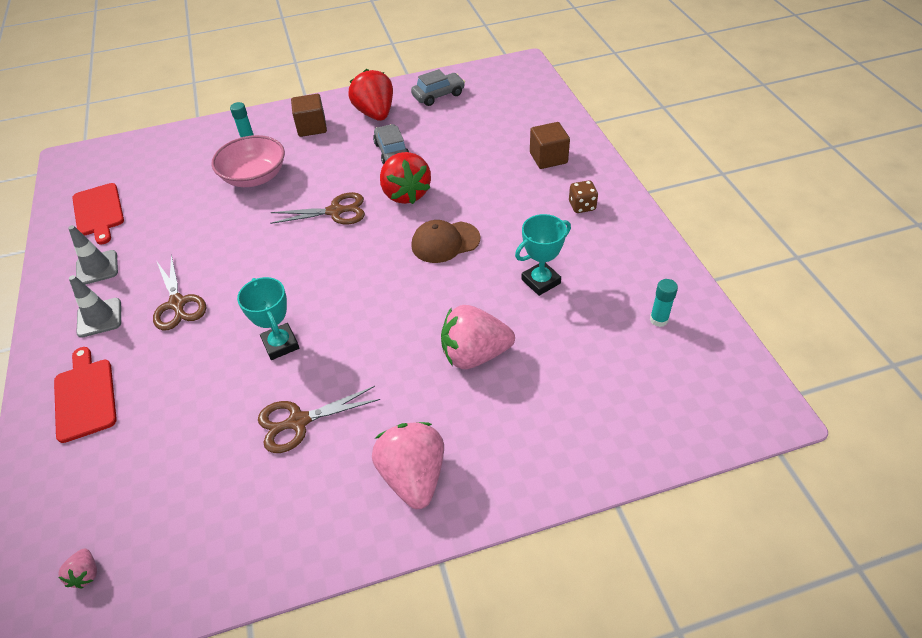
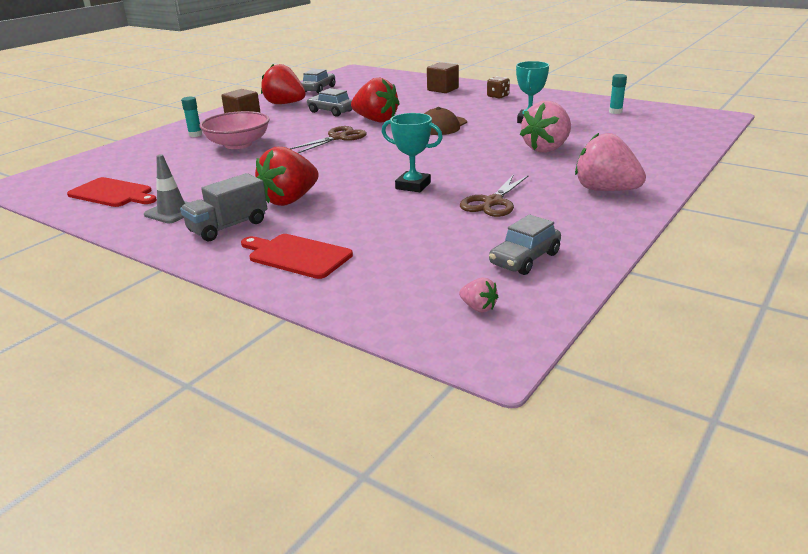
camera: 40 degrees left, 20 degrees down
(99, 318) = (228, 227): grey traffic cone -> grey truck
(177, 304) = (290, 200): brown scissors -> red strawberry
(199, 535) = (525, 259): none -> grey car

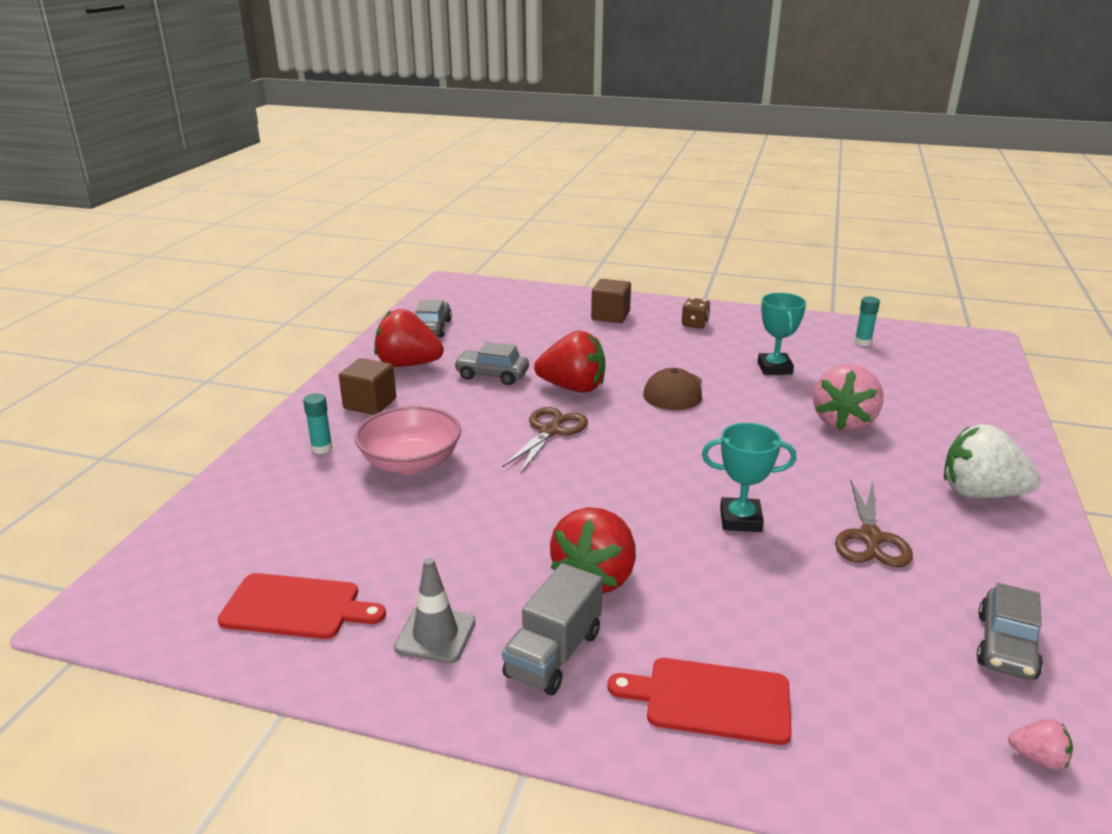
camera: 20 degrees left, 0 degrees up
(605, 190) = (980, 493): pink strawberry -> white strawberry

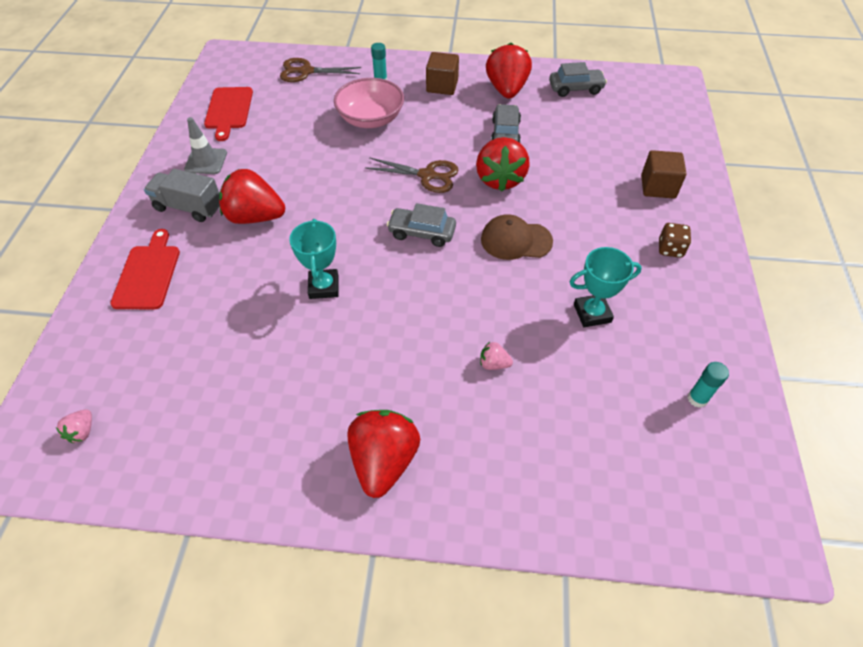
camera: 80 degrees right, 25 degrees up
(844, 422) = (494, 364): pink strawberry -> pink strawberry, size x0.44
(870, 538) = (307, 366): brown scissors -> brown scissors (306, 71)
(980, 493) = (384, 461): white strawberry -> red strawberry
(1006, 646) = (182, 436): grey car -> grey car (422, 233)

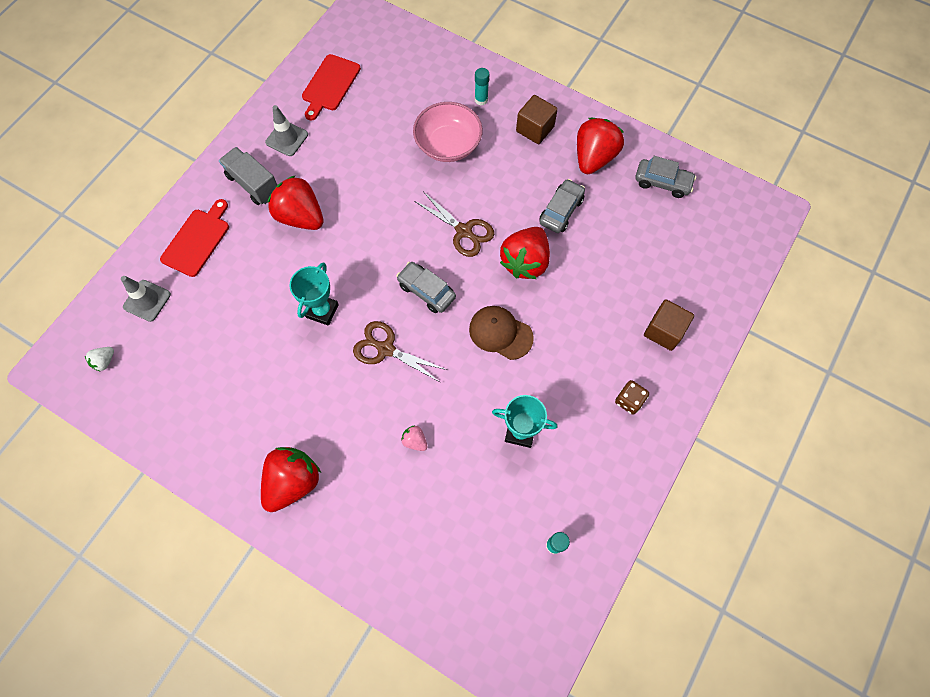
camera: 25 degrees right, 15 degrees up
(82, 431) = (105, 361): pink strawberry -> white strawberry
(111, 350) = (147, 300): none -> grey traffic cone
(306, 71) = (419, 62): brown scissors -> brown scissors (386, 349)

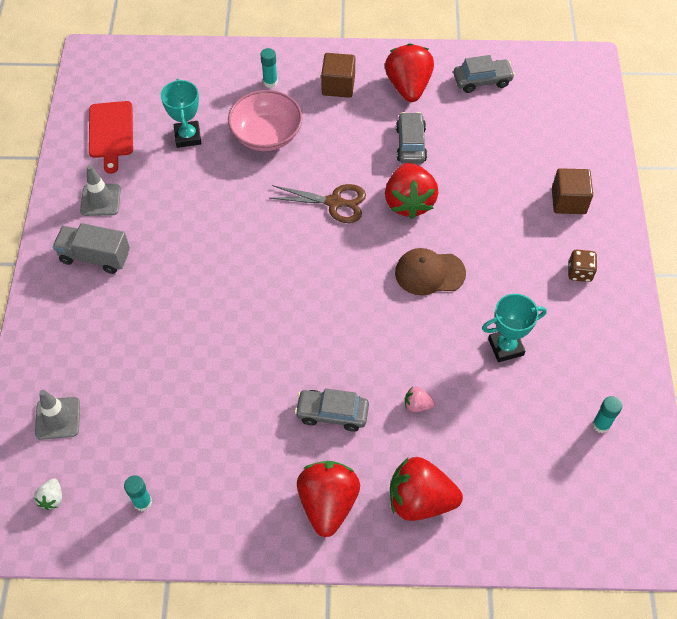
camera: 30 degrees left, 10 degrees down
(163, 401) = (142, 502): none -> turquoise glue stick
(197, 240) = (72, 336): red cutting board -> none
(301, 216) = (165, 264): red strawberry -> red strawberry (420, 500)
(322, 311) = (248, 337): turquoise trophy -> turquoise trophy (188, 137)
(386, 349) = (333, 340): brown scissors -> none
(426, 291) = (336, 271): grey car -> grey car (332, 413)

